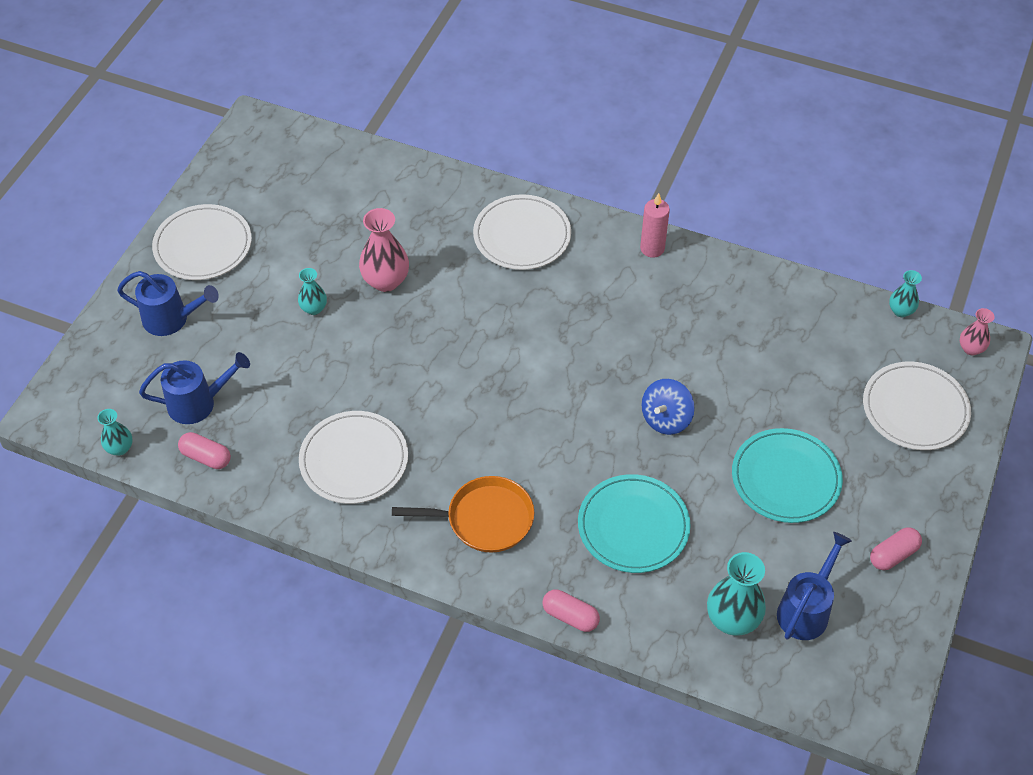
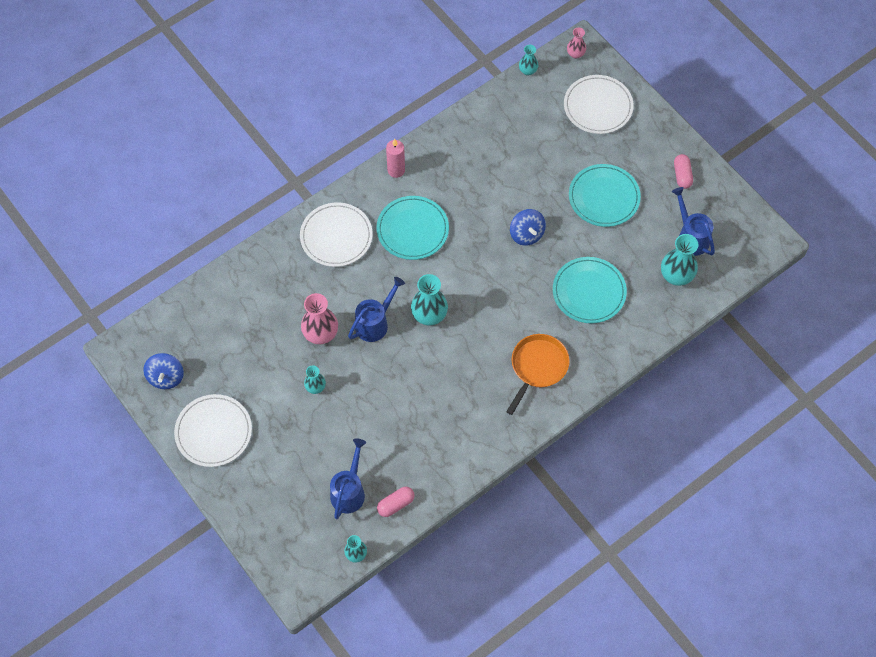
camera: 60 degrees left, 10 degrees up
(172, 319) = (267, 478): blue watering can -> blue watering can (375, 322)
(245, 175) = (166, 377): none -> blue spinning top
(354, 460) = (451, 419): white plate -> none
(480, 372) = (429, 315): none -> turquoise vase
(570, 616) = (628, 355): pink capsule -> none
(584, 301) = (412, 229): none -> turquoise plate

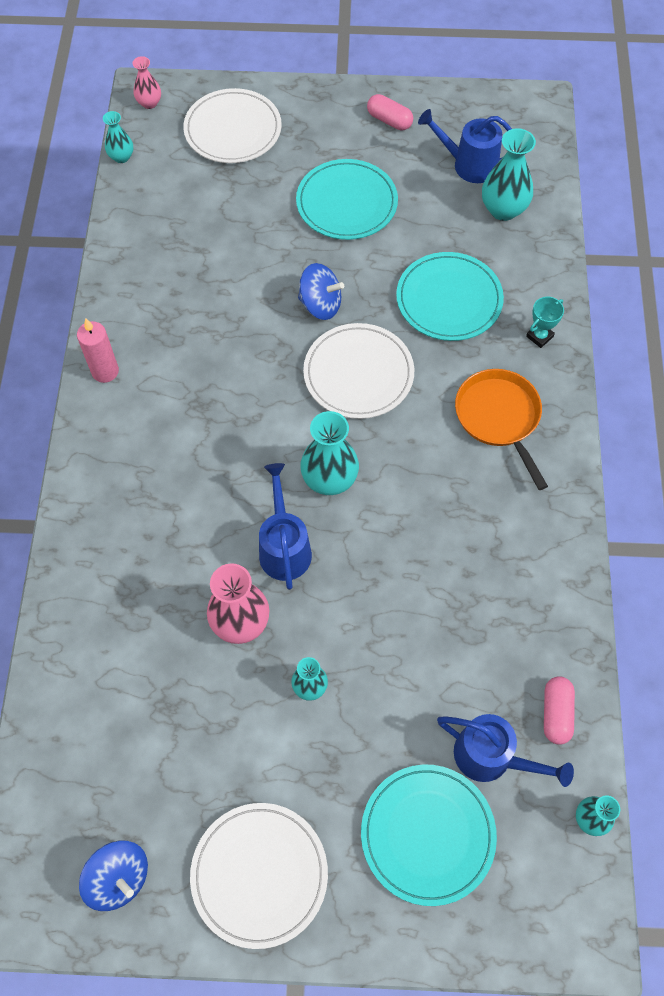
camera: 50 degrees left, 0 degrees up
(336, 236) = (125, 501): white plate -> white plate (358, 374)
(349, 491) = (492, 757): blue watering can -> blue watering can turned 150 degrees clockwise
(412, 229) = (200, 412): turquoise plate -> turquoise plate (427, 834)
(607, 352) = (539, 336): none -> turquoise trophy

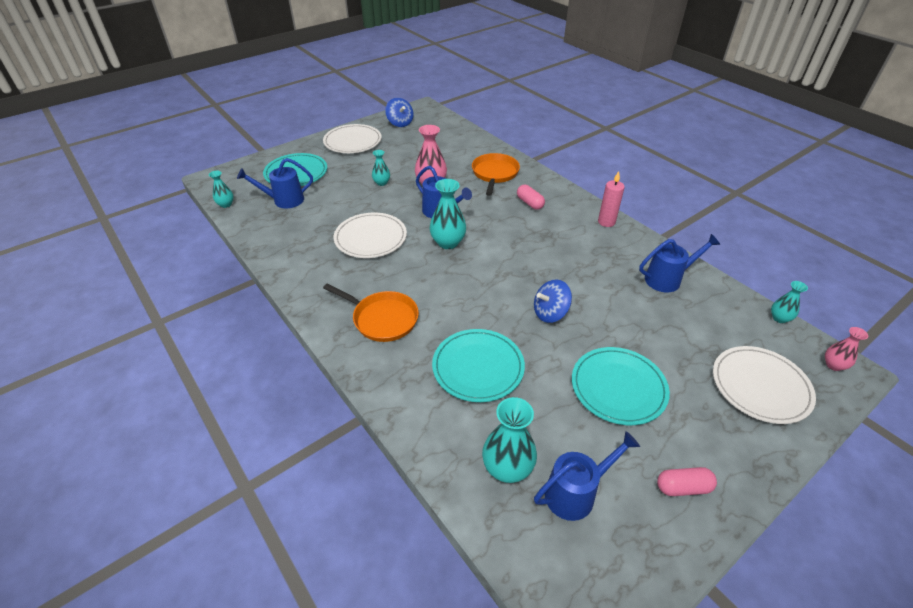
camera: 140 degrees right, 20 degrees down
(119, 878) = (400, 123): blue spinning top -> blue spinning top turned 120 degrees counterclockwise
(126, 574) = (495, 174): none -> orange pan
(154, 257) = (668, 279): none -> blue watering can
(358, 374) = (486, 292): white plate -> white plate (370, 238)
(539, 336) = (394, 382): turquoise trophy -> none
(556, 713) = (261, 224): pink capsule -> pink capsule (530, 203)

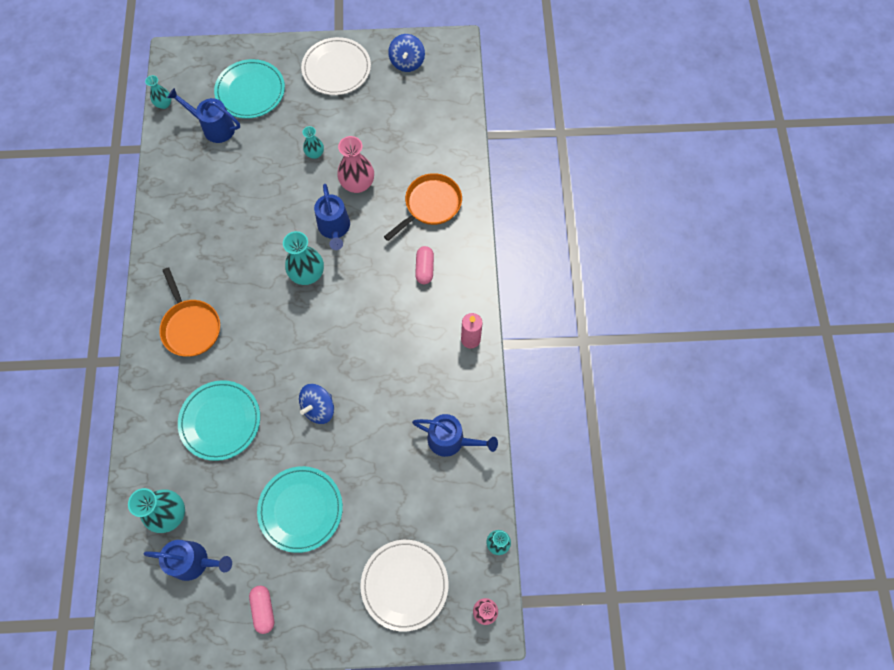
camera: 35 degrees right, 25 degrees up
(370, 238) = (249, 226): white plate -> none
(550, 313) = (318, 408): blue spinning top -> blue spinning top turned 60 degrees counterclockwise
(683, 487) = (263, 609): pink capsule -> pink capsule turned 45 degrees clockwise

